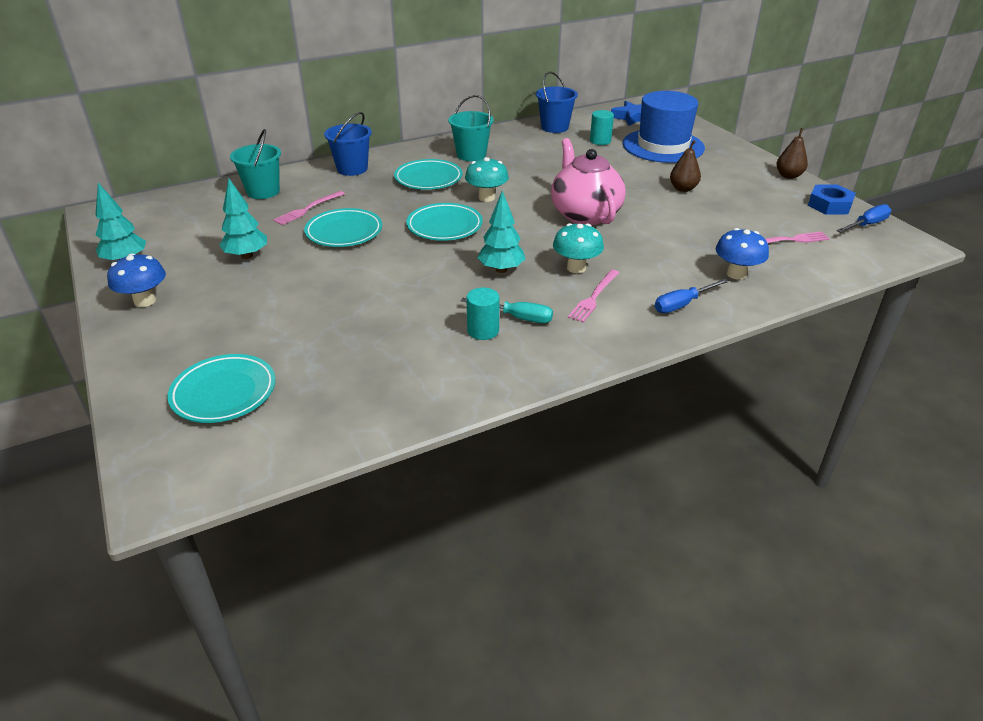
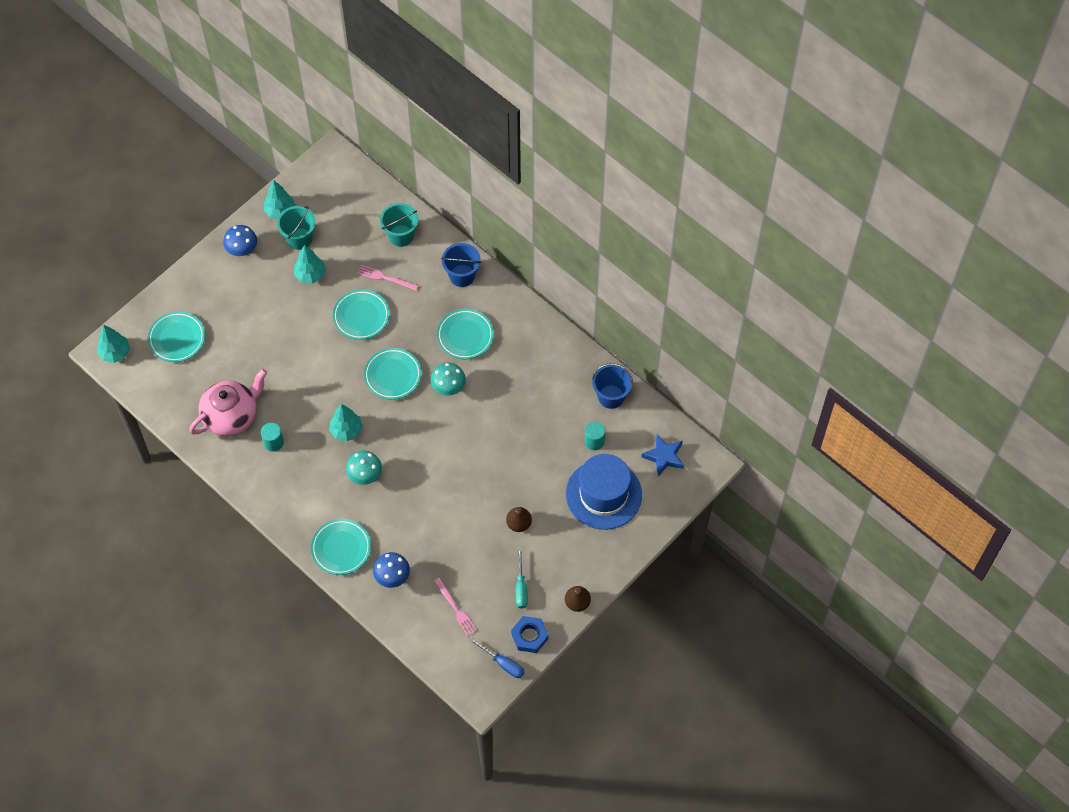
camera: 70 degrees right, 25 degrees up
(177, 476) = (115, 353): none -> turquoise tree
(471, 155) = (523, 350): turquoise bucket -> turquoise bucket (299, 239)
(517, 317) = (294, 457): turquoise screwdriver -> turquoise screwdriver (521, 587)
(584, 214) = (446, 462): pink teapot -> pink teapot (231, 416)
(594, 297) = (332, 494): pink fork -> none
(682, 304) = (341, 548): blue screwdriver -> turquoise plate

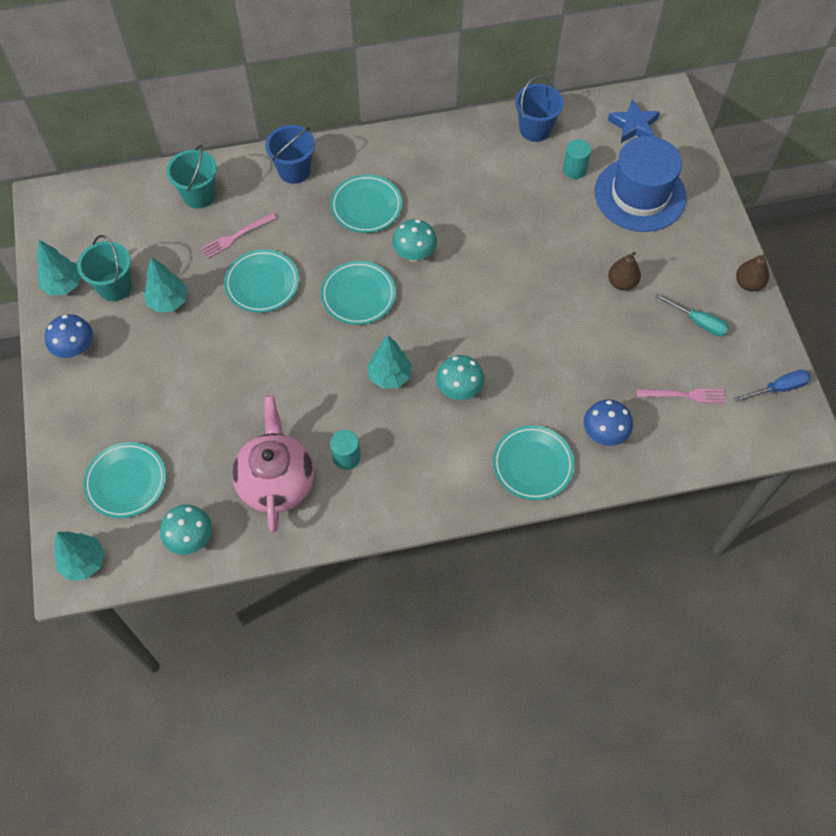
camera: 55 degrees left, 0 degrees up
(165, 396) = (191, 539): none -> turquoise mushroom
(529, 636) = (760, 346): blue nut -> none

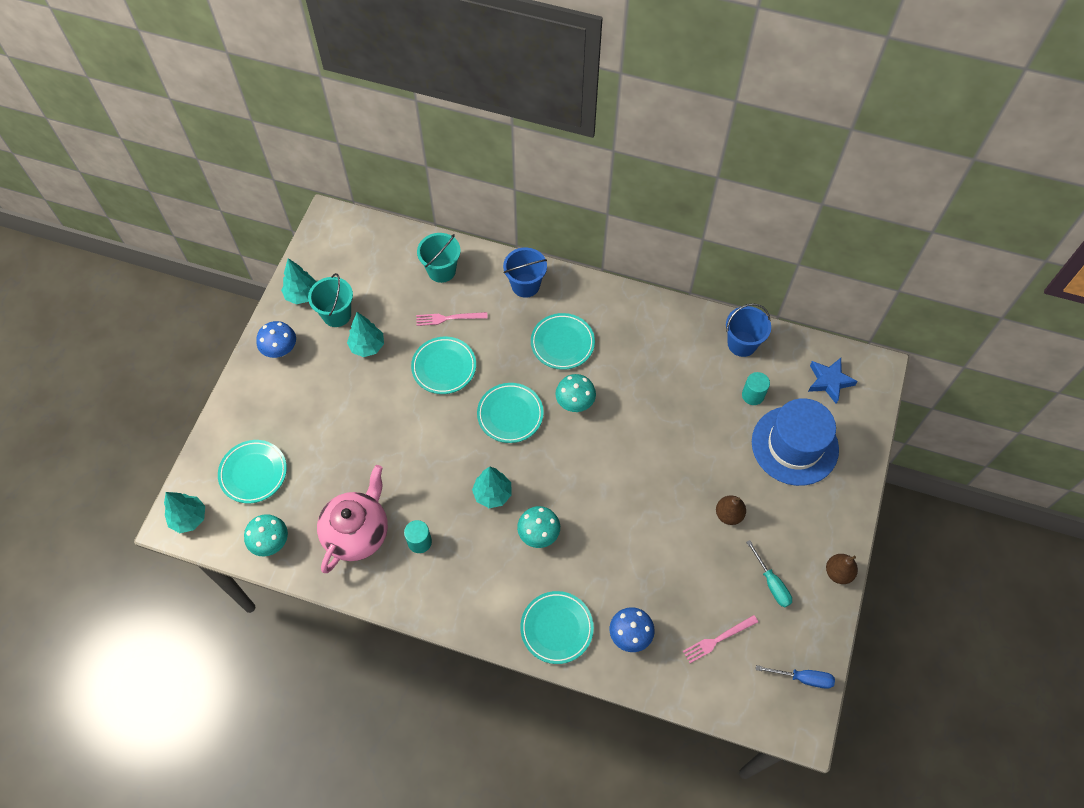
camera: 30 degrees right, 0 degrees up
(684, 395) = (718, 639): pink fork -> pink fork turned 120 degrees clockwise

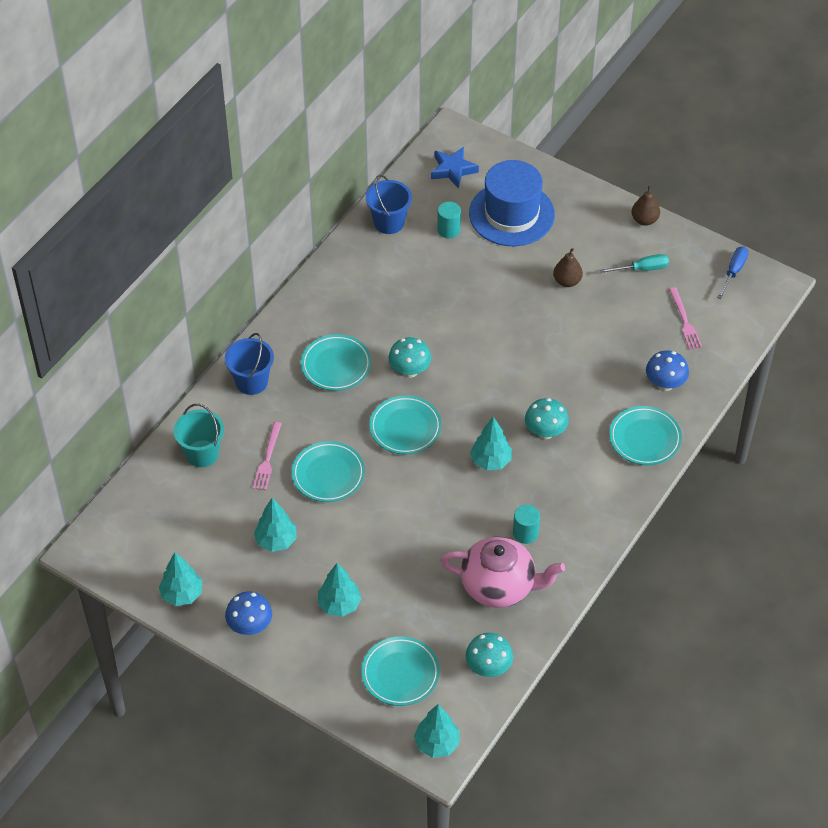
camera: 75 degrees left, 10 degrees down
(313, 409) = (339, 605): none -> turquoise tree
(337, 314) = (222, 564): turquoise bucket -> none
(357, 532) = (499, 586): pink teapot -> pink teapot turned 150 degrees clockwise

